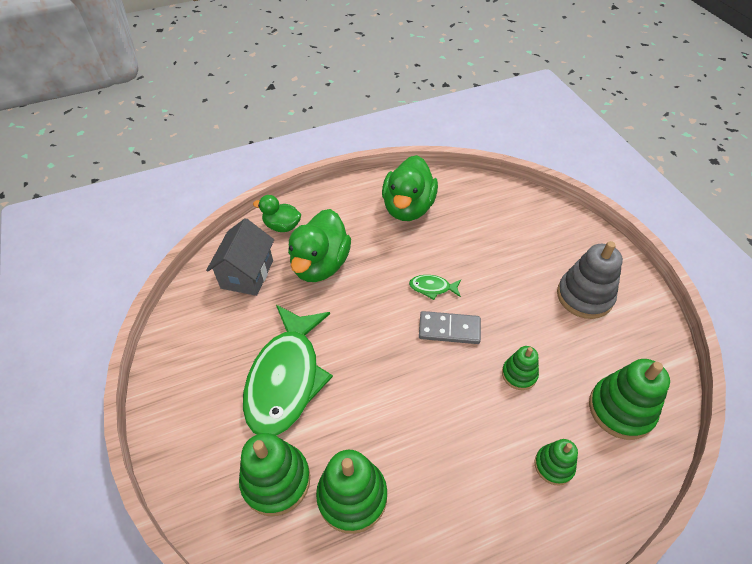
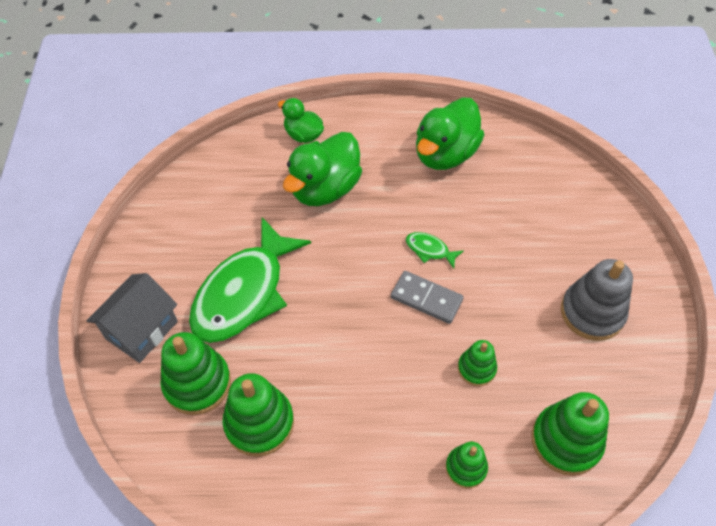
camera: 20 degrees right, 5 degrees up
(247, 274) = (248, 176): grey house -> grey house (141, 330)

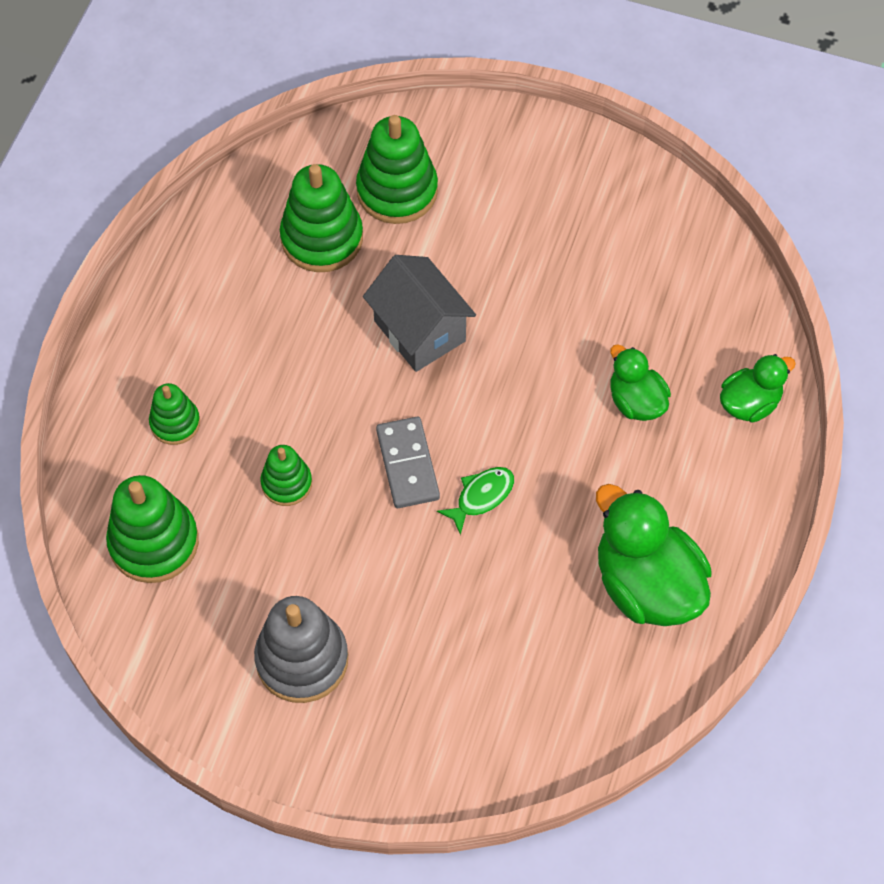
camera: 110 degrees right, 5 degrees up
(141, 330) = (490, 150): grey house -> grey house (419, 331)
(244, 292) = (500, 264): green fish -> none
(325, 188) = (636, 401): green duck -> green duck, size x0.57
(426, 298) = (408, 464): grey domino -> grey domino turned 60 degrees counterclockwise

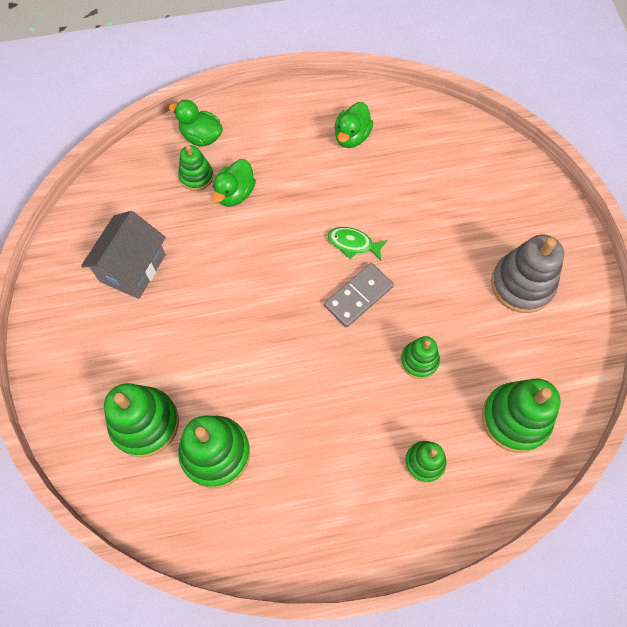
camera: 120 degrees left, 5 degrees up
(419, 331) = (256, 342): grey house -> grey house (133, 268)
(646, 584) = (351, 136): green duck -> green duck, size x0.57
(688, 370) = (196, 176): none -> green stacking toy

